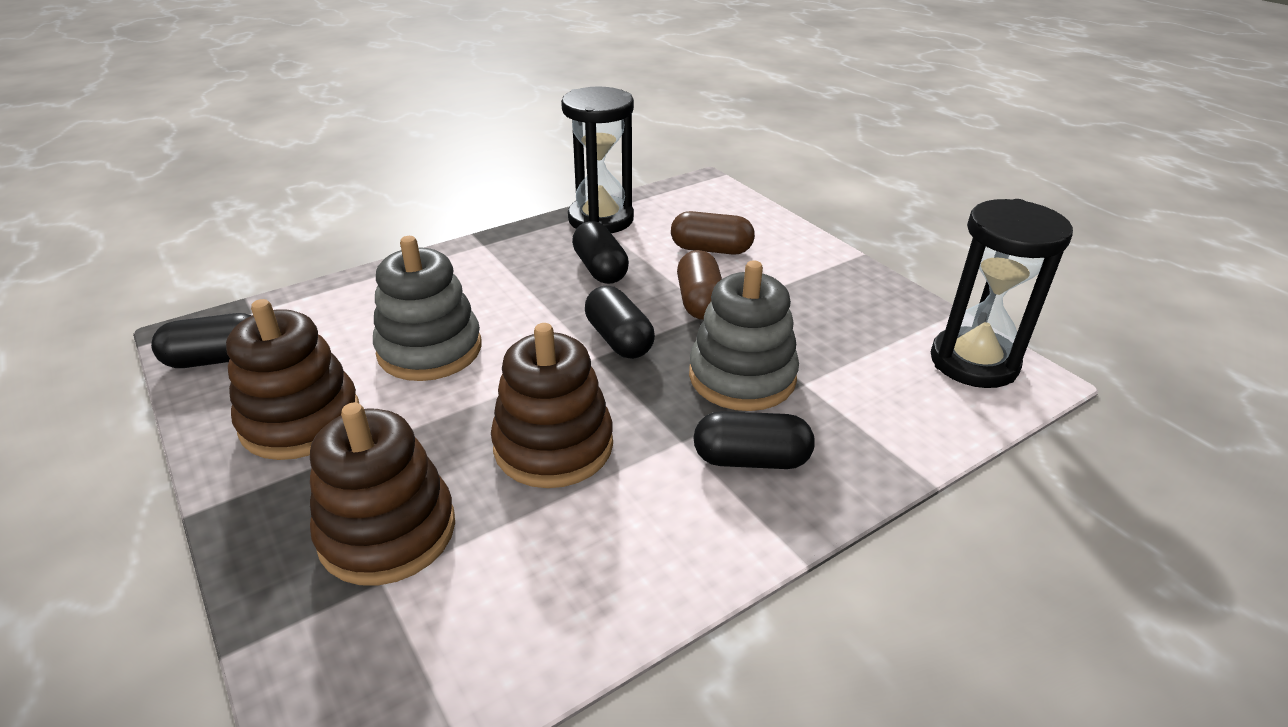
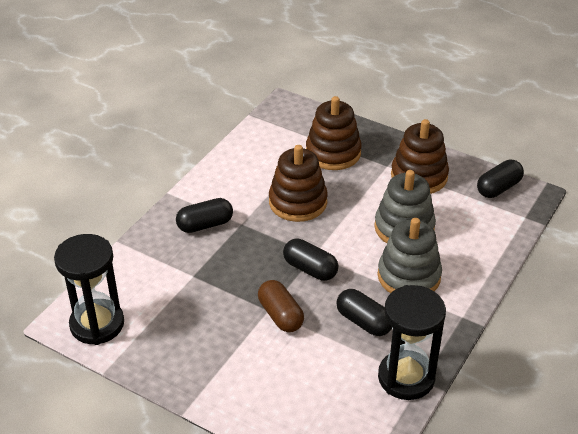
camera: 155 degrees right, 5 degrees up
(711, 249) = (300, 372): brown capsule -> none
(742, 377) = (228, 268): grey stacking toy -> grey stacking toy (409, 276)

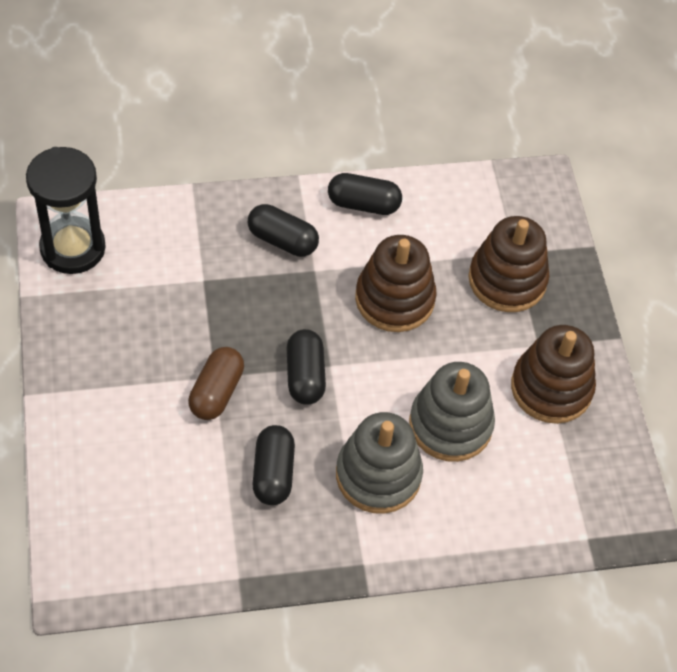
camera: 45 degrees right, 15 degrees up
(406, 377) = (229, 560): black hourglass -> none
(498, 188) = (611, 482): black capsule -> black capsule (363, 204)

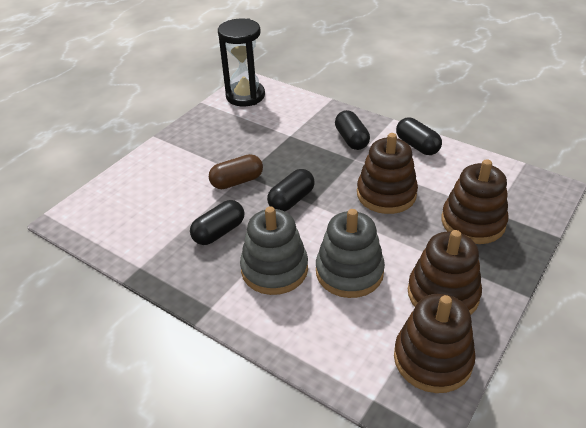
camera: 50 degrees right, 15 degrees down
(598, 463) = (432, 359): none -> brown stacking toy

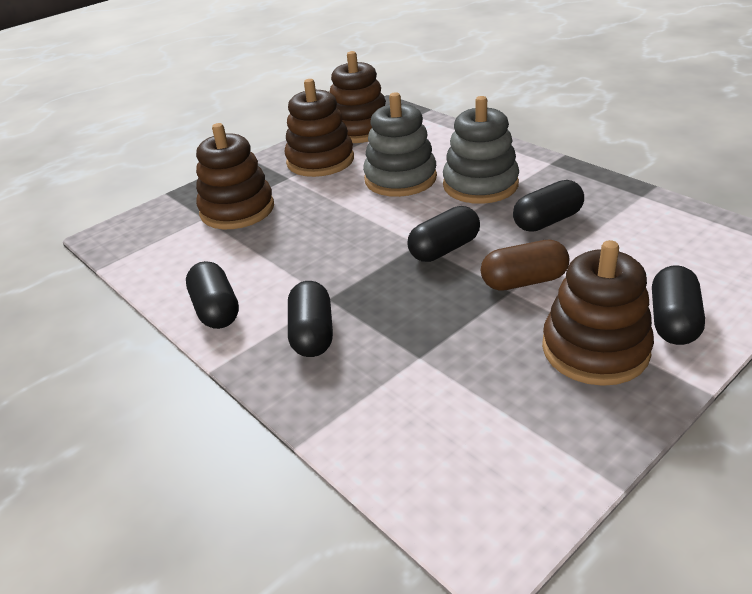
camera: 165 degrees left, 5 degrees down
(157, 166) = (673, 321): none -> black capsule
(245, 96) = (503, 490): black hourglass -> none
(386, 194) = (313, 246): brown stacking toy -> brown stacking toy (595, 349)

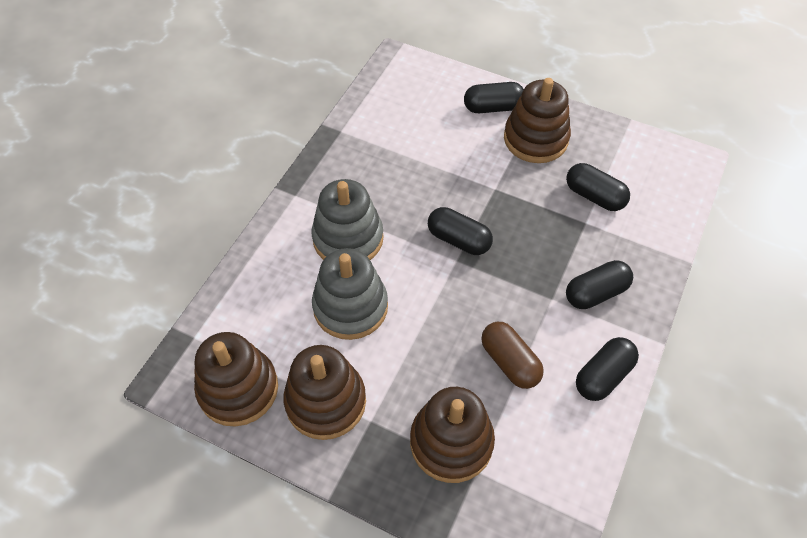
camera: 115 degrees left, 20 degrees up
(524, 281) = (481, 183): brown capsule -> brown capsule (509, 362)
(547, 221) = (396, 182): black capsule -> black capsule (594, 196)

